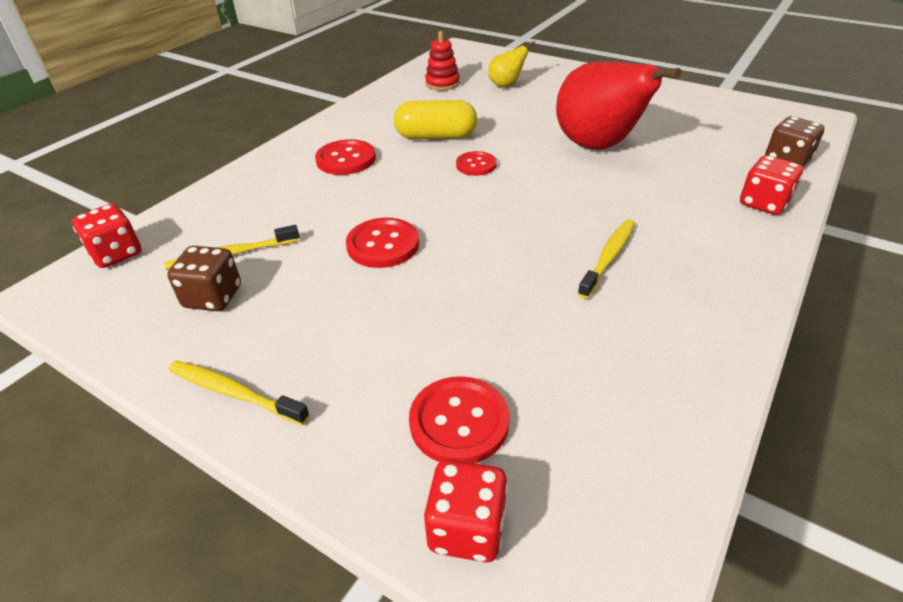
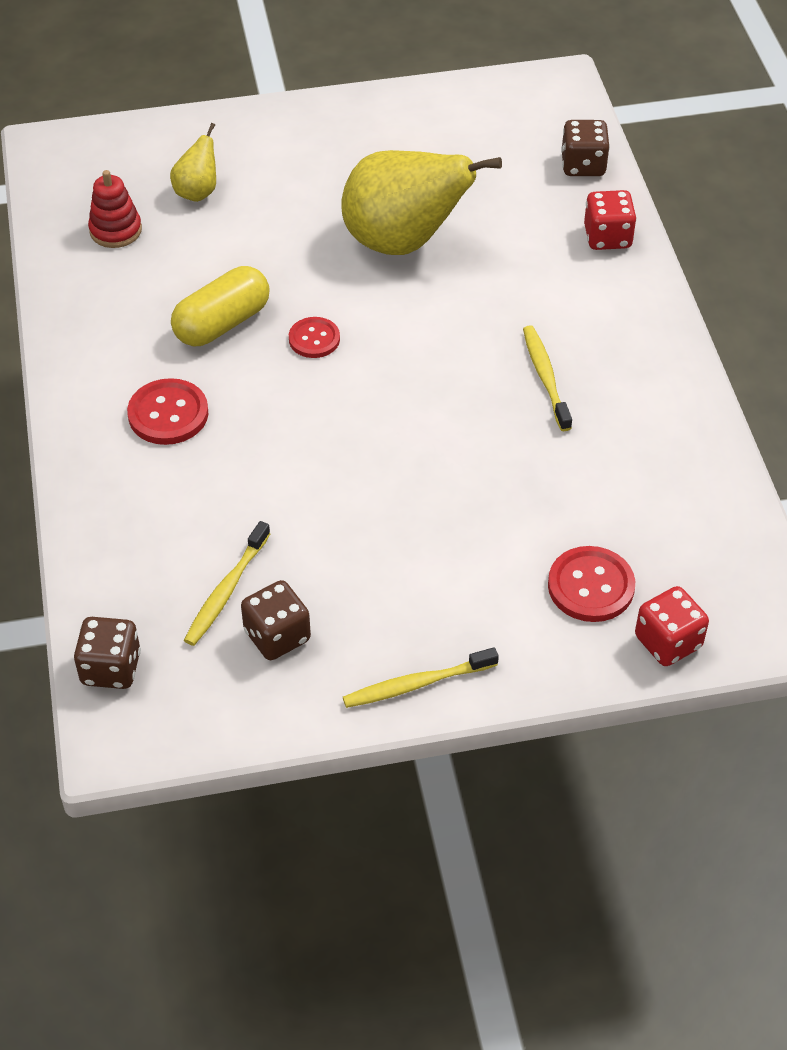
camera: 45 degrees left, 10 degrees up
(116, 254) = (111, 668): red dice -> brown dice
(383, 245) = (349, 488): red button -> none
(598, 147) = (403, 242): red pear -> yellow pear

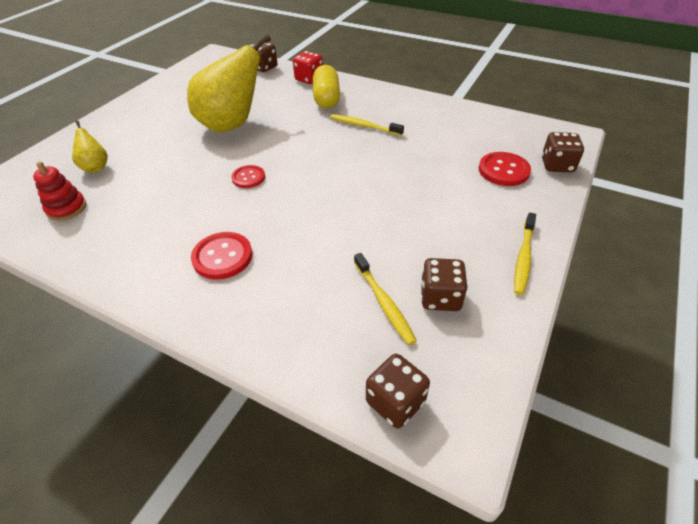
camera: 50 degrees left, 5 degrees down
(222, 323) = (191, 203): yellow capsule -> yellow capsule (326, 98)
(668, 642) = (557, 165): red dice -> brown dice

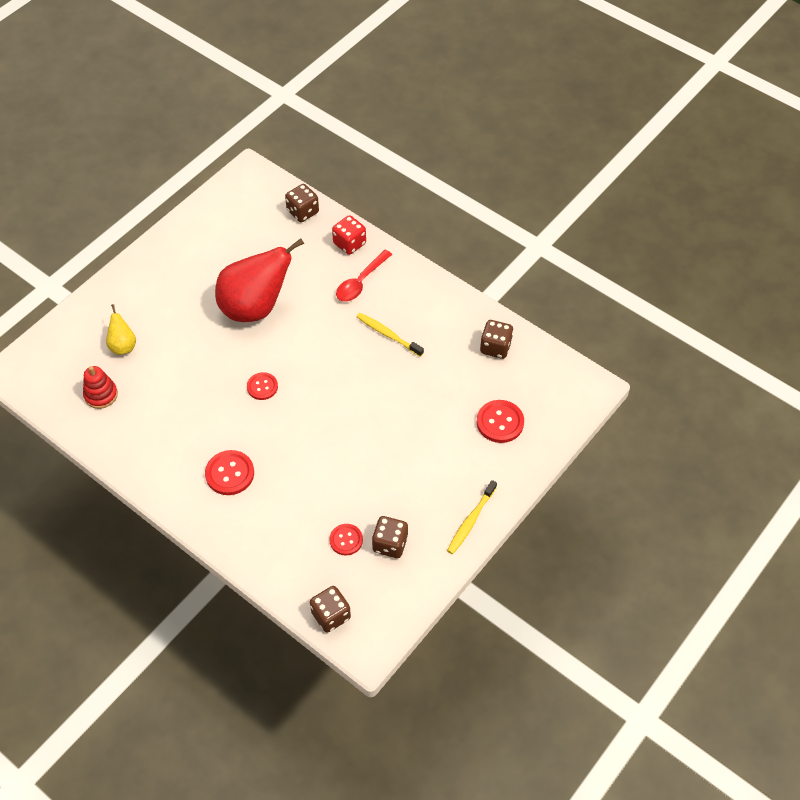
camera: 10 degrees right, 10 degrees up
(232, 124) = (255, 307): yellow pear -> red pear
(326, 98) = (360, 282): yellow capsule -> red spoon
(384, 302) = (346, 540): yellow toothbrush -> red button
(557, 165) = (553, 425): brown dice -> brown dice (495, 347)

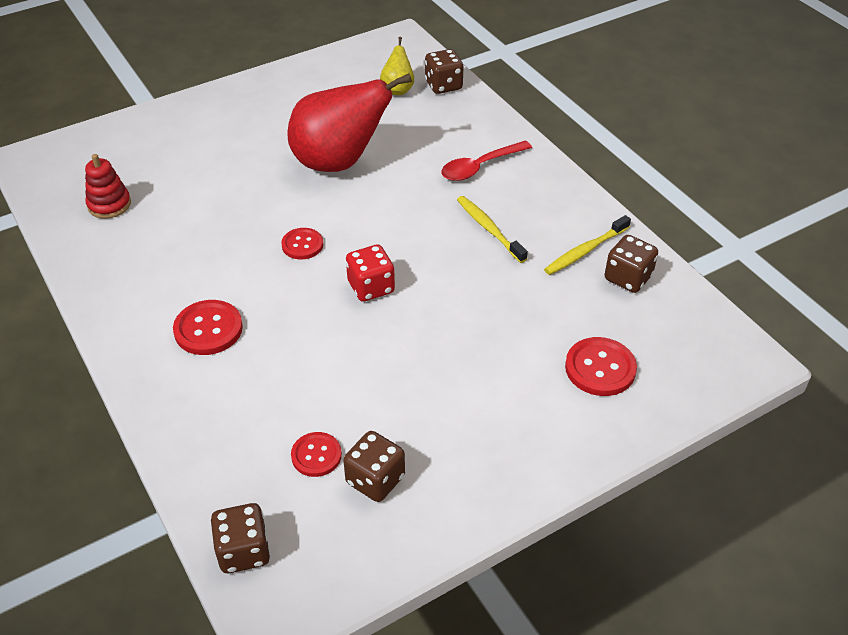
camera: 20 degrees right, 10 degrees down
(123, 346) = (165, 163): yellow pear -> yellow pear (397, 89)
(349, 243) = (484, 127): red dice -> red dice (371, 287)
(471, 521) = (506, 484): yellow toothbrush -> yellow toothbrush (585, 251)

